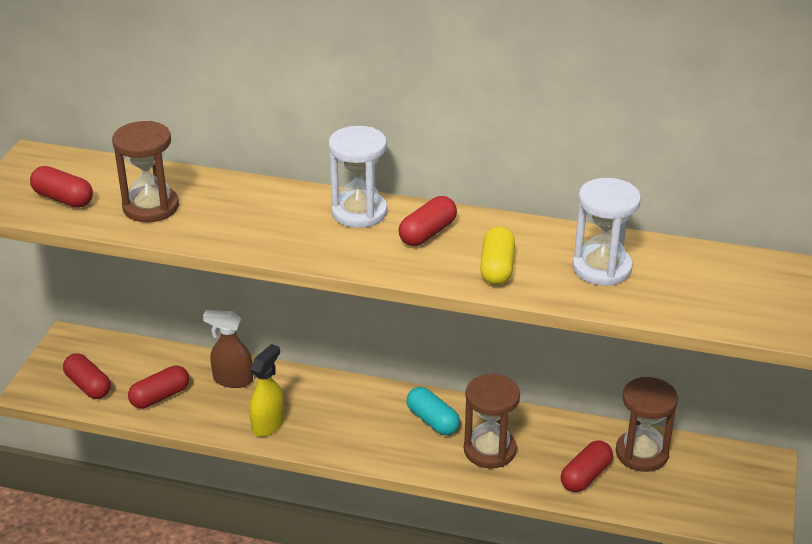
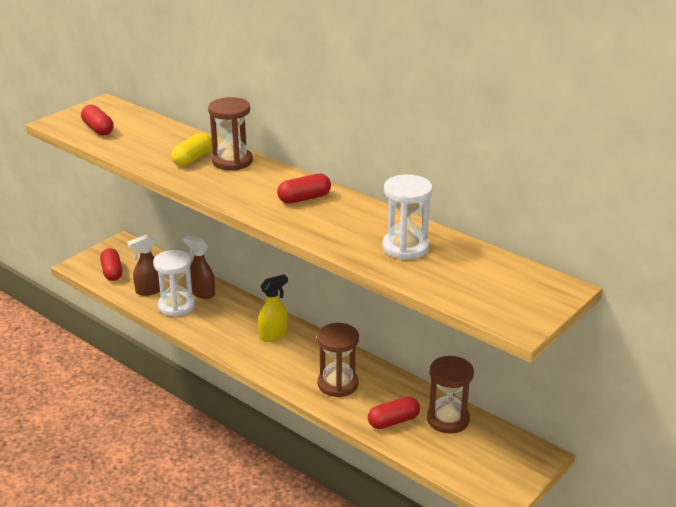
camera: 25 degrees right, 5 degrees down
(151, 207) = (144, 144): brown hourglass -> brown hourglass (232, 161)
(160, 397) = (149, 290): red capsule -> brown spray bottle
(268, 424) = (203, 325): yellow spray bottle -> yellow spray bottle (273, 335)
(359, 212) = (271, 176): white hourglass -> white hourglass (176, 306)
(432, 421) = (313, 354): turquoise capsule -> none
(497, 268) = (331, 229): yellow capsule -> yellow capsule (192, 159)

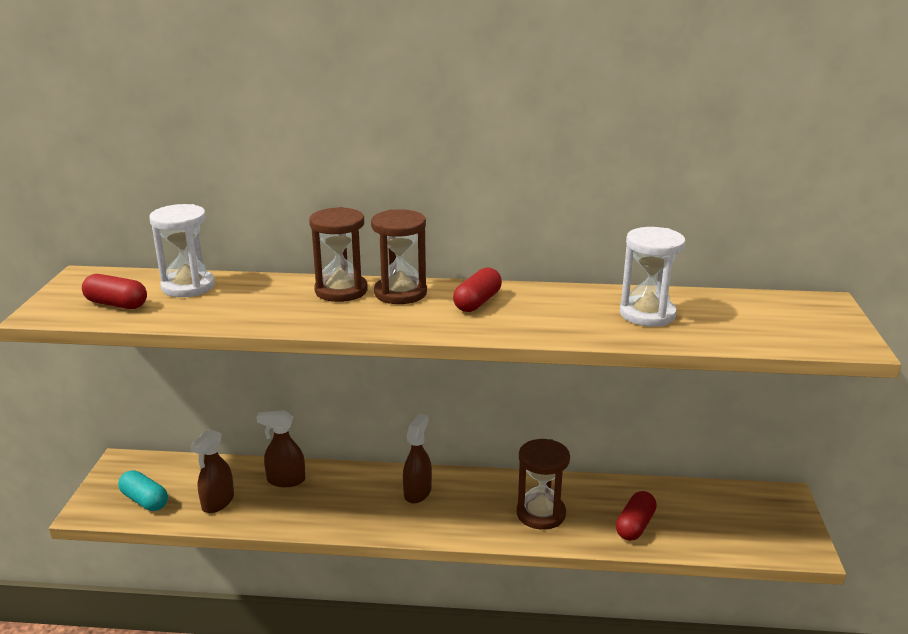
camera: 35 degrees left, 5 degrees down
(112, 272) = (145, 500): red capsule -> turquoise capsule
(176, 306) = (271, 507): white hourglass -> white hourglass (188, 286)
(192, 159) = (290, 301): yellow capsule -> none
(273, 335) = (417, 492): yellow spray bottle -> brown spray bottle
(448, 419) = (676, 500): brown hourglass -> brown hourglass (400, 293)

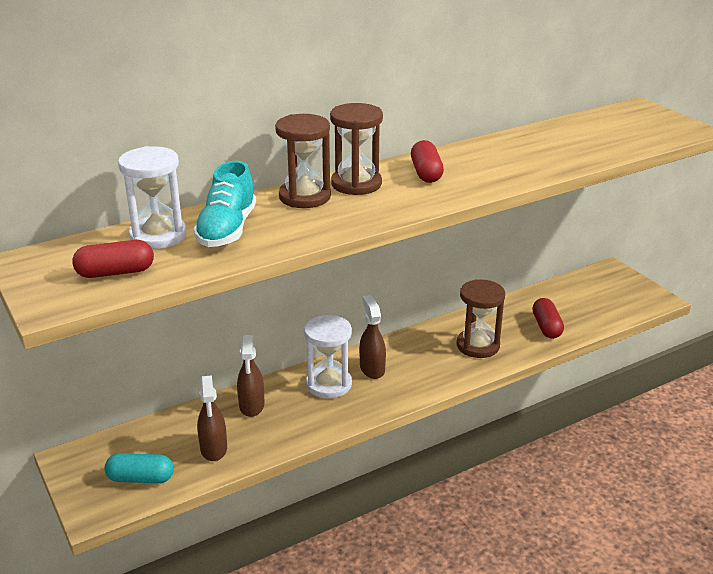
camera: 35 degrees left, 5 degrees up
(240, 298) = (227, 230): none -> turquoise shoe
(286, 480) = (252, 406): brown spray bottle -> brown spray bottle turned 60 degrees counterclockwise
(647, 314) = (551, 146): white hourglass -> white hourglass (329, 384)

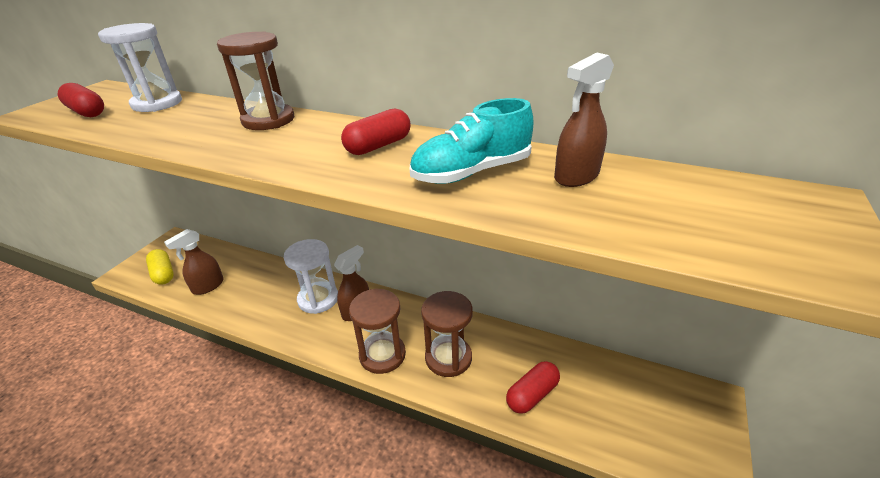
camera: 55 degrees right, 5 degrees up
(140, 478) = (163, 274): turquoise capsule -> yellow capsule
(227, 230) = (180, 117): turquoise shoe -> turquoise shoe (471, 172)
(252, 406) = (267, 277): brown spray bottle -> brown spray bottle (576, 176)
(356, 184) = (316, 128): brown hourglass -> brown hourglass (382, 355)

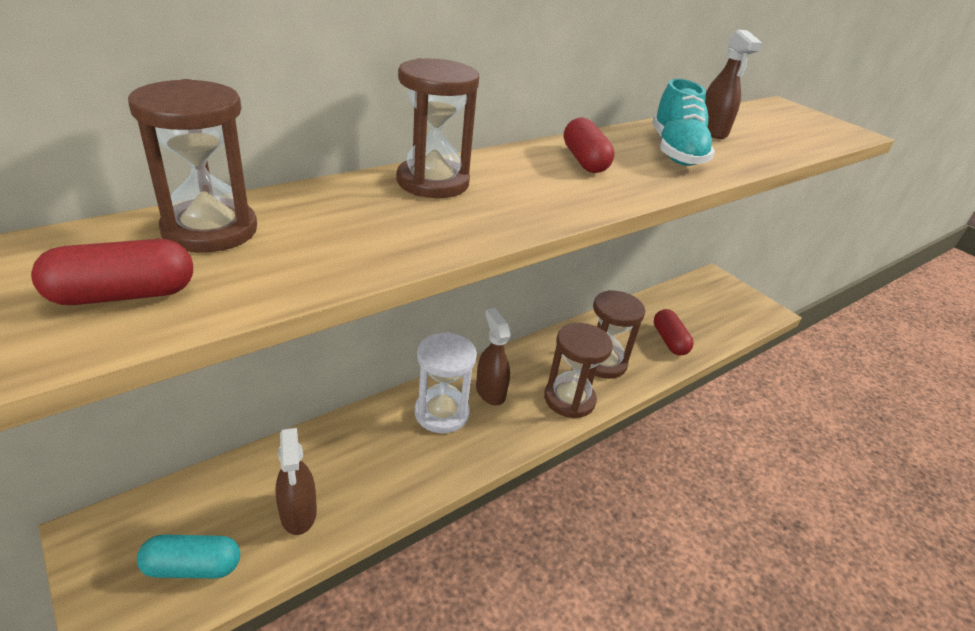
camera: 65 degrees left, 0 degrees up
(157, 103) = (210, 230): white hourglass -> brown hourglass
(163, 274) = (193, 567): yellow capsule -> turquoise capsule

